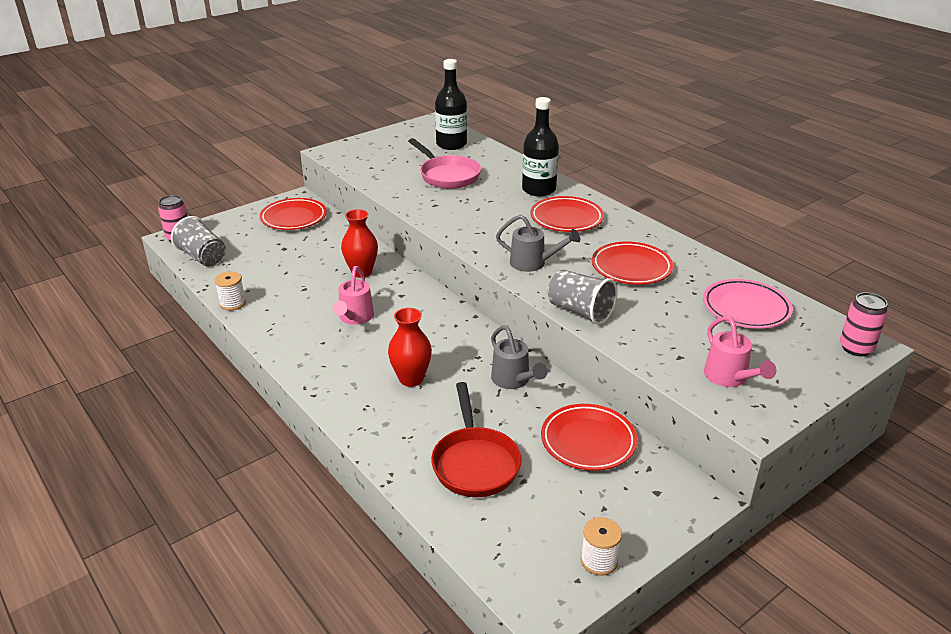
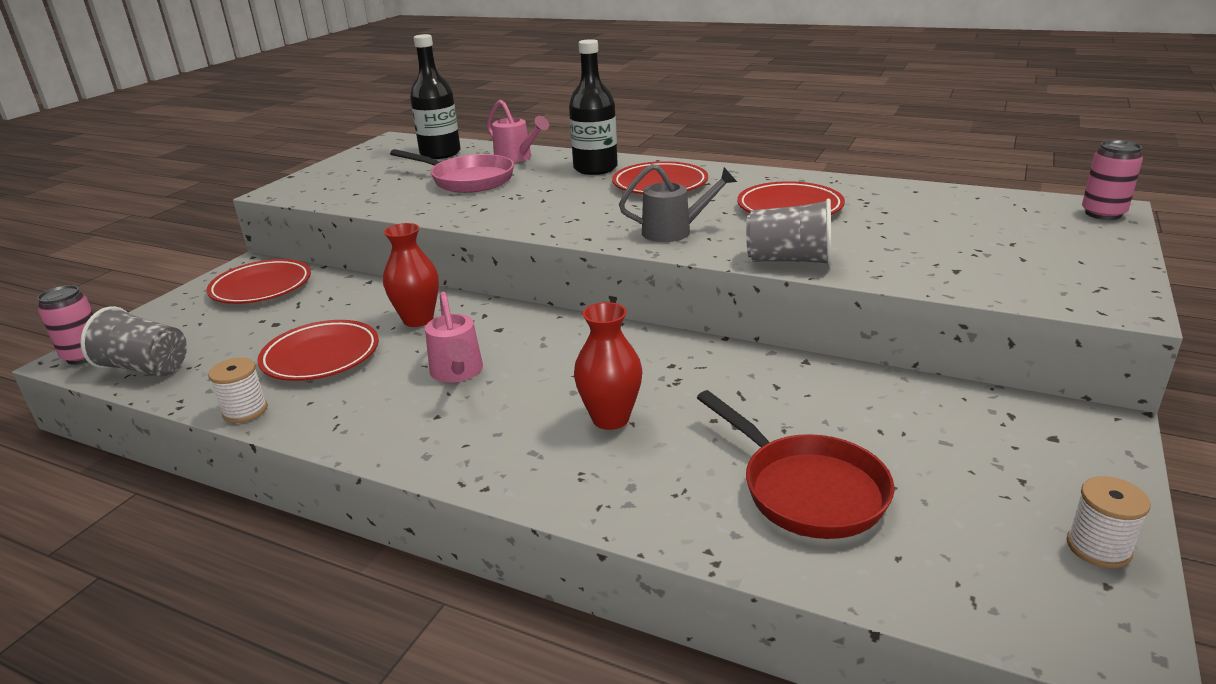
camera: 25 degrees left, 5 degrees down
(513, 380) = (745, 376): grey watering can -> none
(588, 441) = (910, 411): red plate -> red plate (321, 356)
(729, 378) = (1034, 273): pink watering can -> pink watering can (516, 158)
(746, 308) = (954, 210): pink plate -> none

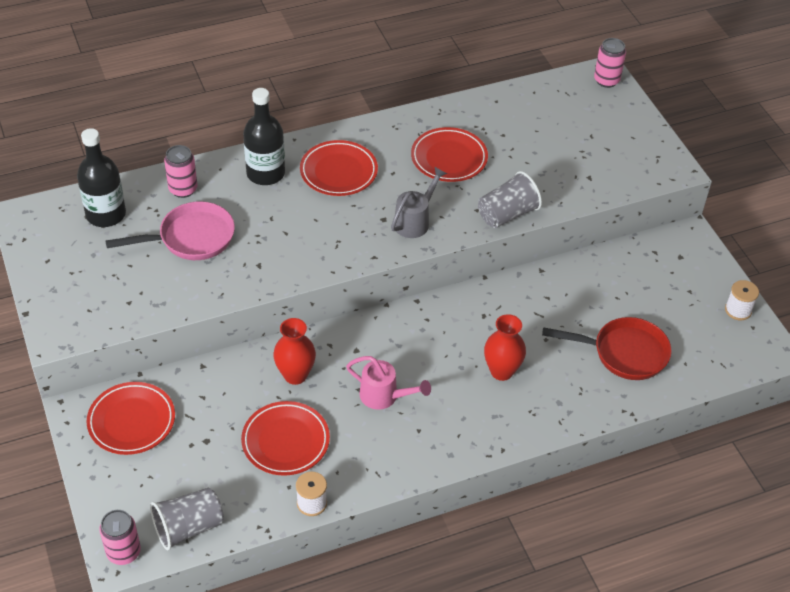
camera: 50 degrees left, 20 degrees up
(516, 158) = (183, 189): pink watering can -> pink can

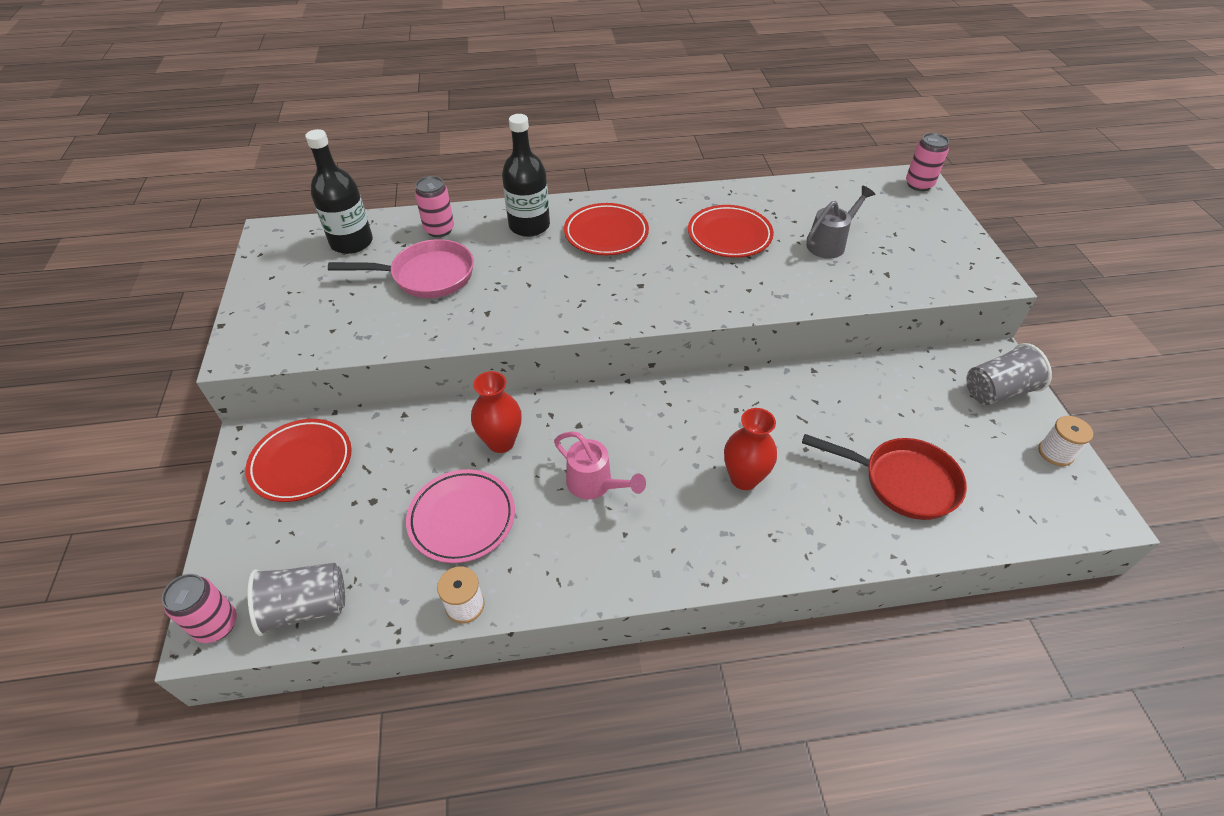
camera: 15 degrees right, 0 degrees up
(285, 441) = (462, 518): red plate -> pink plate
(414, 221) = (675, 292): grey watering can -> grey watering can (829, 243)
(507, 214) = (783, 299): grey cup -> grey cup (997, 391)

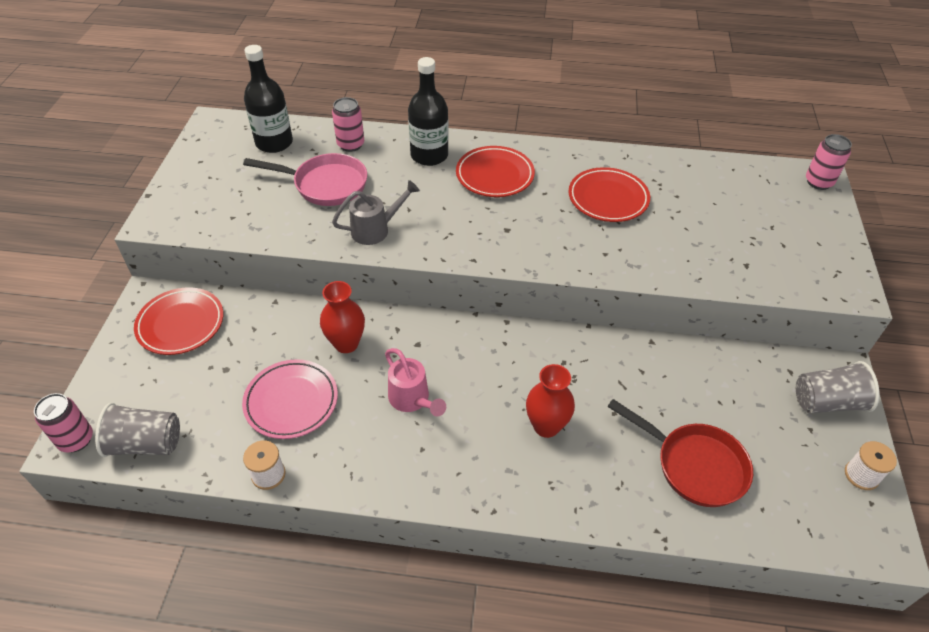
camera: 15 degrees right, 0 degrees up
(829, 243) = (702, 224): grey watering can -> grey watering can (375, 230)

